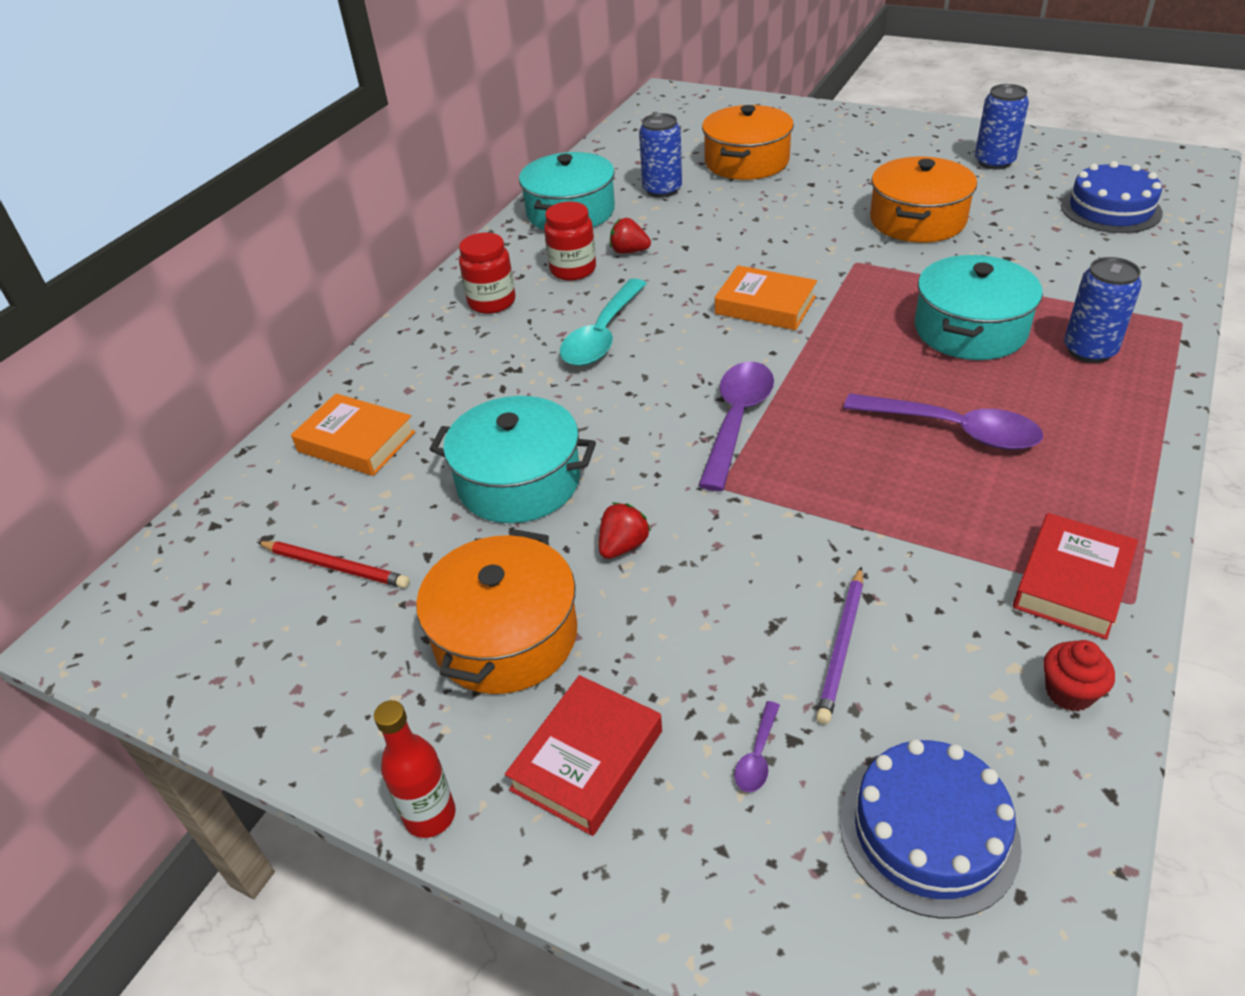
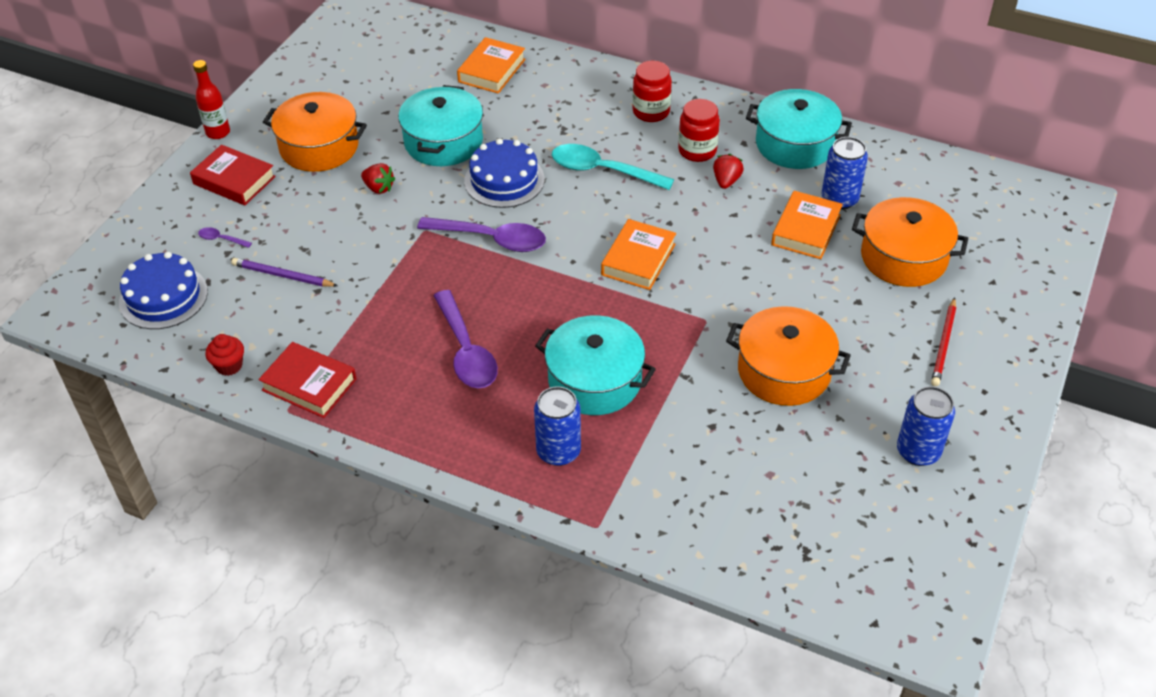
camera: 85 degrees right, 5 degrees up
(335, 566) = (383, 79): red pencil -> red pencil (944, 344)
(709, 207) = (805, 230): none -> orange book
(953, 430) = (466, 351): purple spoon -> purple spoon turned 45 degrees counterclockwise
(1110, 209) = (811, 528): blue cake -> blue cake (504, 180)

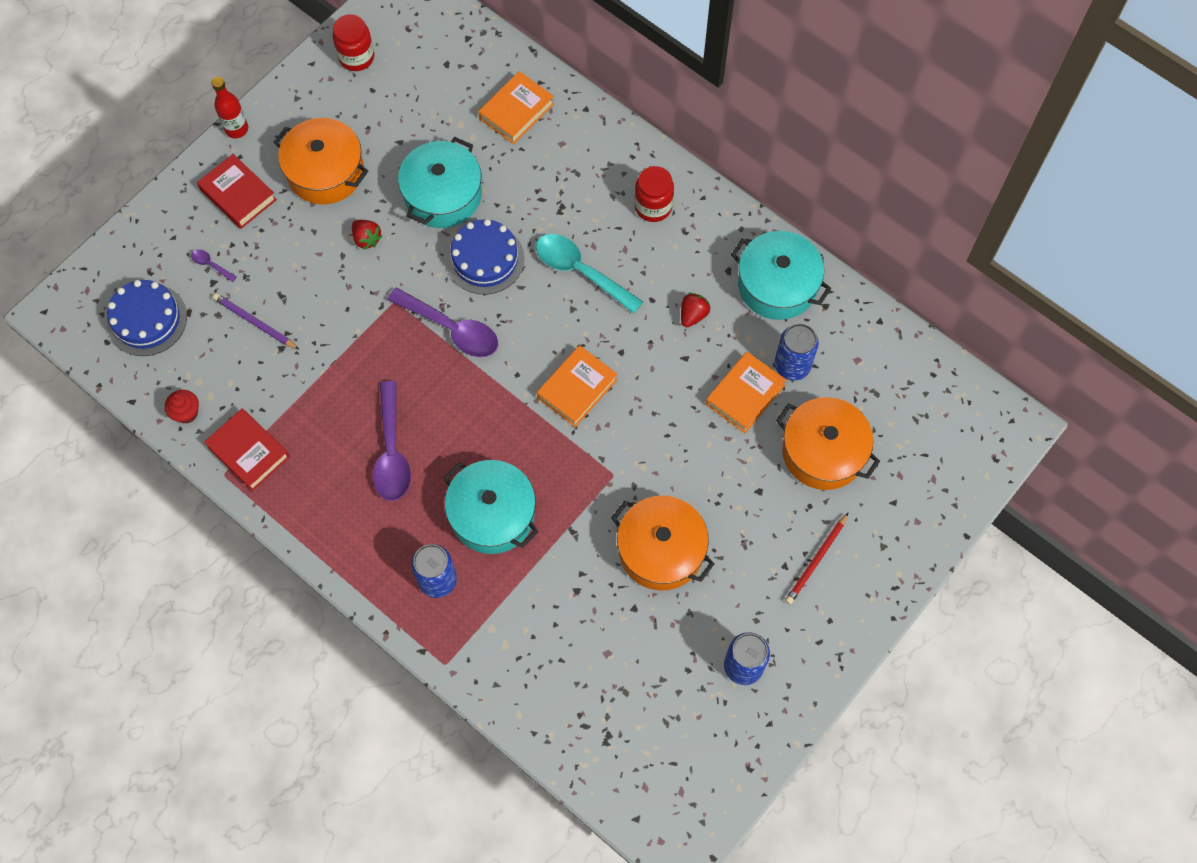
camera: 15 degrees right, 20 degrees up
(697, 151) = (679, 269): red jar -> red jar (356, 57)

